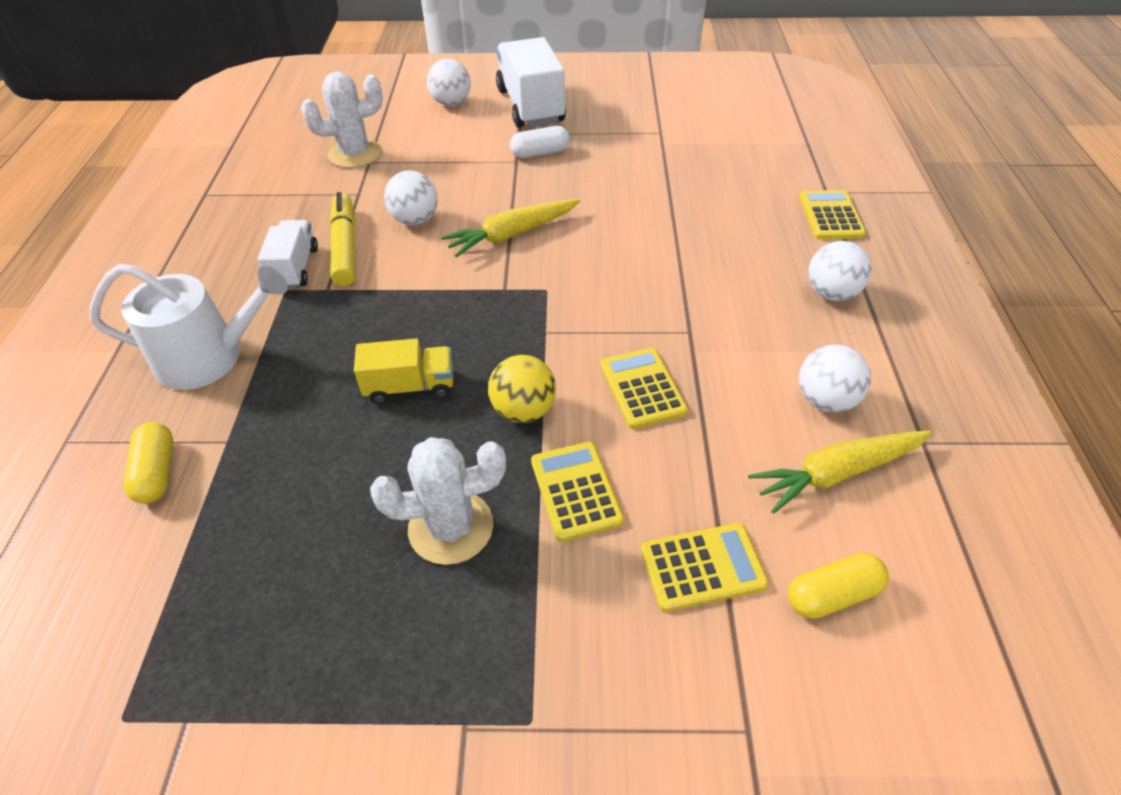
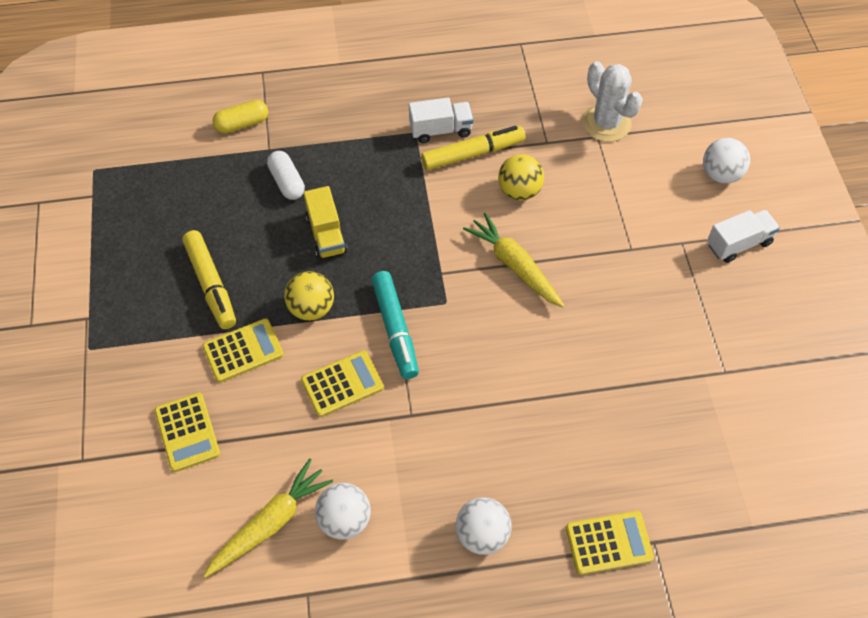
camera: 80 degrees right, 10 degrees up
(209, 358) = (339, 113): white watering can -> none
(415, 220) = (519, 191): white ball -> yellow ball
(451, 527) = (211, 284): white cactus -> yellow marker
(530, 106) = (738, 244): white truck -> white truck, size x0.57
(540, 153) = (651, 266): white capsule -> white capsule (287, 182)
(573, 334) = (395, 329): none -> turquoise marker
(832, 595) = (169, 513): yellow capsule -> none
(836, 473) = (270, 523): yellow carrot -> yellow carrot turned 75 degrees clockwise

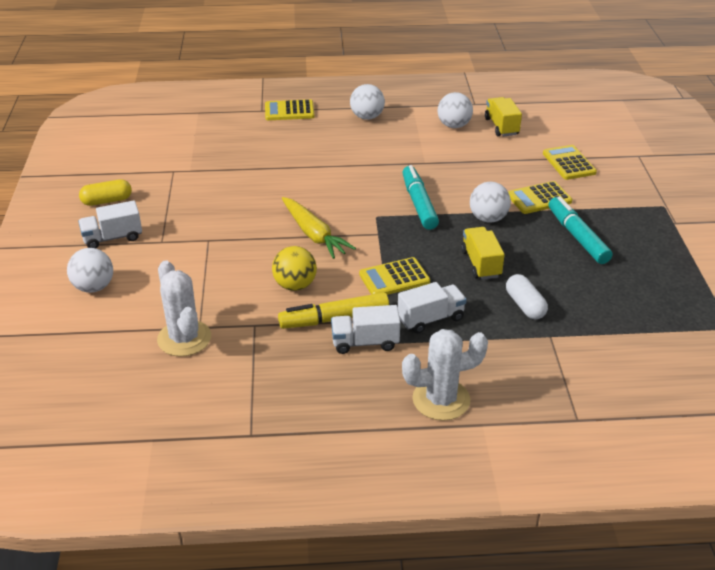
camera: 175 degrees left, 20 degrees down
(211, 284) = (577, 236): yellow marker -> turquoise marker
(242, 124) = (586, 362): yellow capsule -> yellow capsule (107, 201)
(270, 523) = (501, 126): yellow carrot -> yellow truck
(311, 308) = (488, 218): yellow ball -> white ball
(342, 384) = (459, 179): yellow calculator -> yellow calculator (394, 278)
(372, 81) = (441, 399): none -> white cactus
(380, 160) = (431, 319): none -> white truck

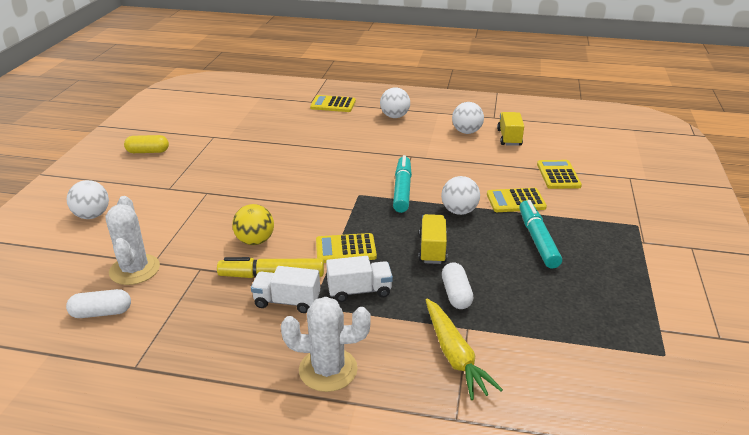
camera: 15 degrees right, 5 degrees down
(113, 238) = (133, 180): white truck -> none
(179, 389) = (101, 313): none -> white capsule
(314, 234) = (296, 201): yellow carrot -> yellow carrot (454, 355)

